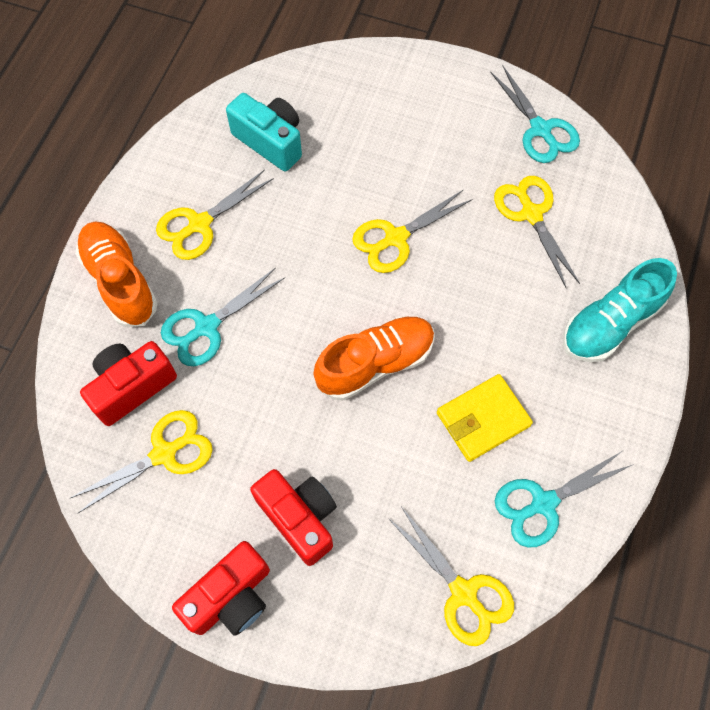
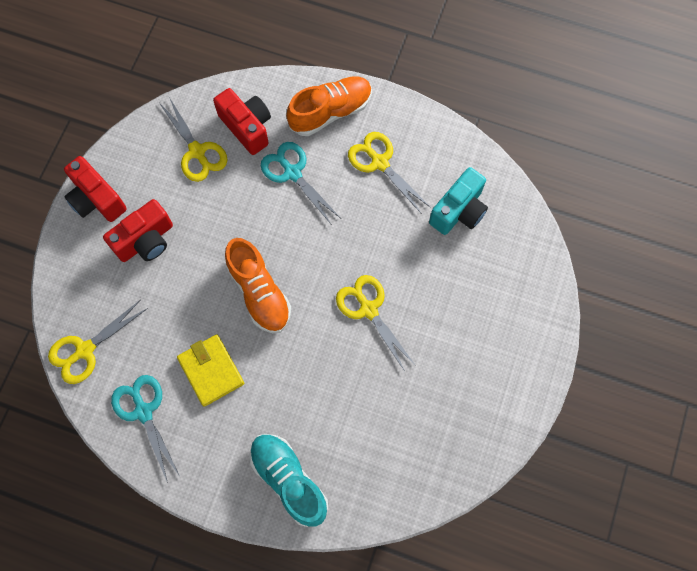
camera: 90 degrees right, 5 degrees up
(531, 214) = (393, 422): yellow scissors -> none
(540, 130) = (481, 437): turquoise scissors -> none

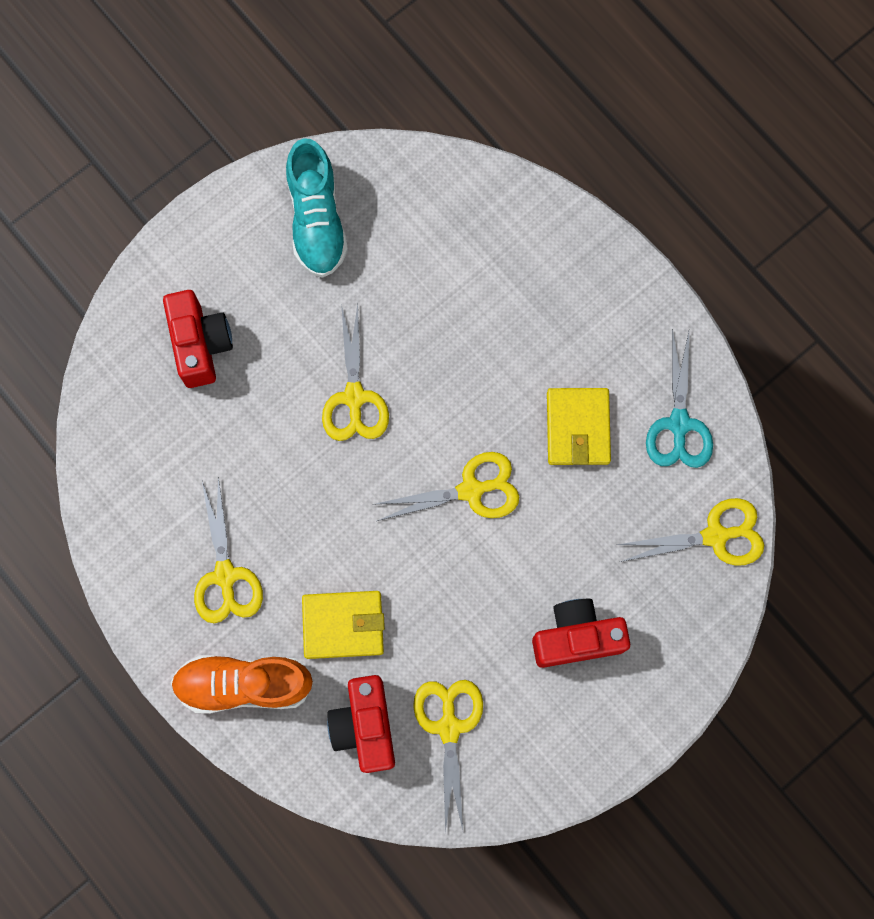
camera: 150 degrees left, 5 degrees up
(97, 199) = (612, 732): red camera -> red camera (200, 344)
(259, 292) = (471, 490): orange shoe -> yellow scissors
(289, 480) = (553, 261): turquoise shoe -> turquoise shoe (317, 220)
(292, 173) = (343, 625): turquoise scissors -> yellow wallet
(458, 211) = (170, 456): turquoise camera -> none

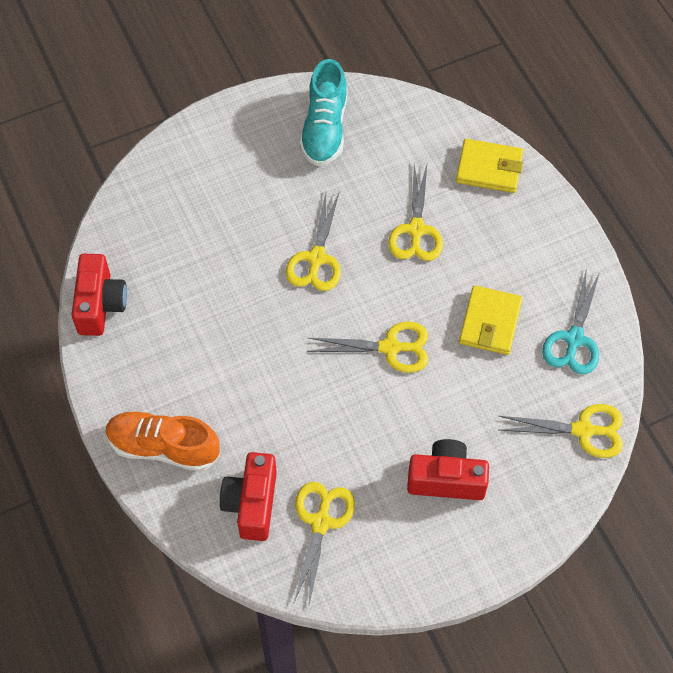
camera: 15 degrees right, 15 degrees down
(200, 344) = (207, 193): red camera -> red camera (100, 304)
(225, 575) = (174, 363): yellow scissors -> yellow scissors (416, 230)
(343, 625) = (257, 423): yellow wallet -> yellow wallet (489, 168)

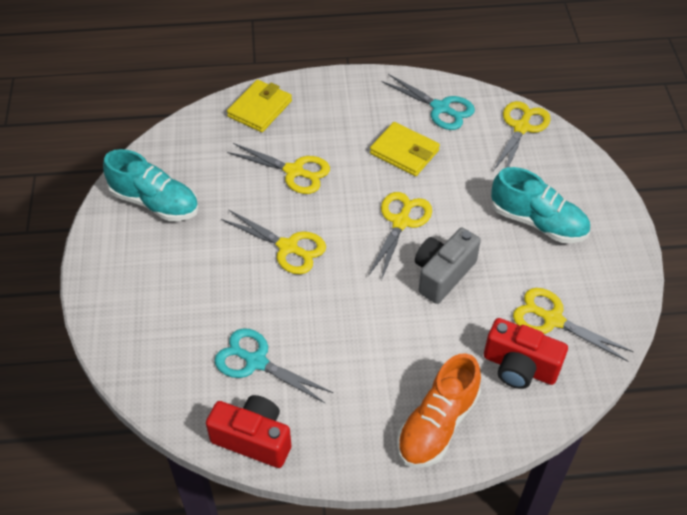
camera: 70 degrees left, 10 degrees down
(178, 278) = (256, 362): none -> turquoise scissors
(338, 405) = (443, 274): none -> grey camera
(446, 479) = (538, 222): red camera -> turquoise shoe

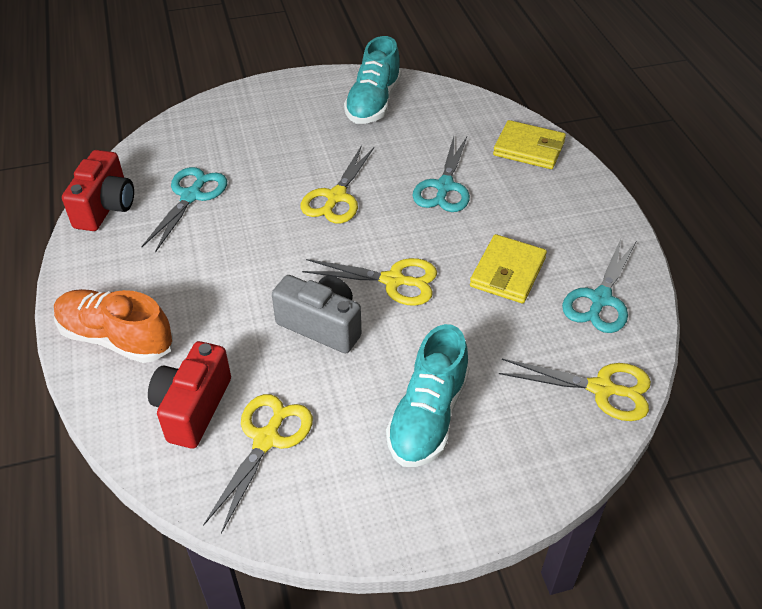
camera: 80 degrees right, 5 degrees down
(294, 171) = (444, 187): yellow scissors -> turquoise scissors

